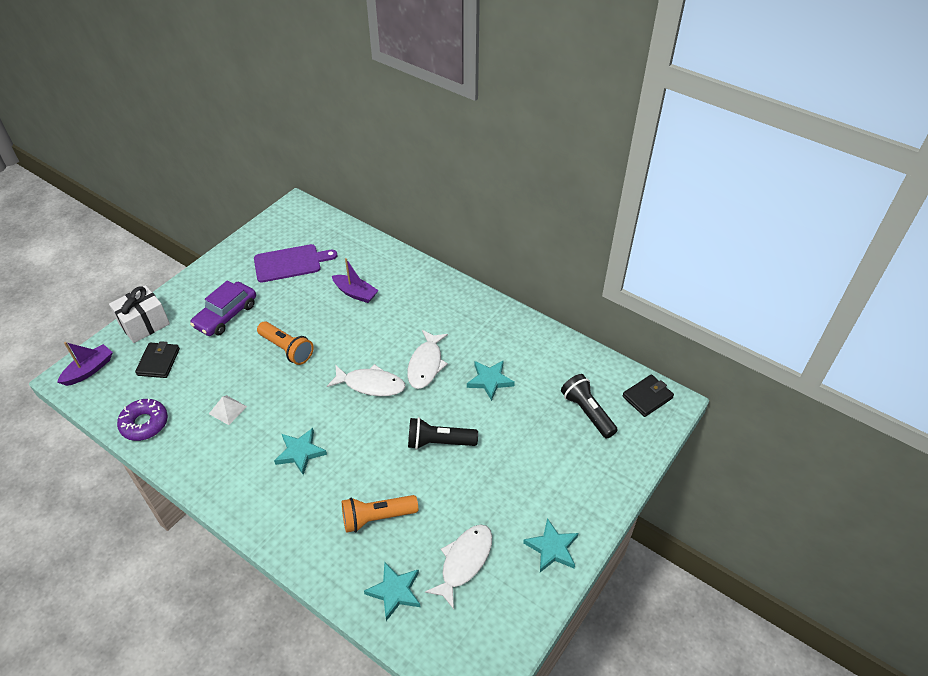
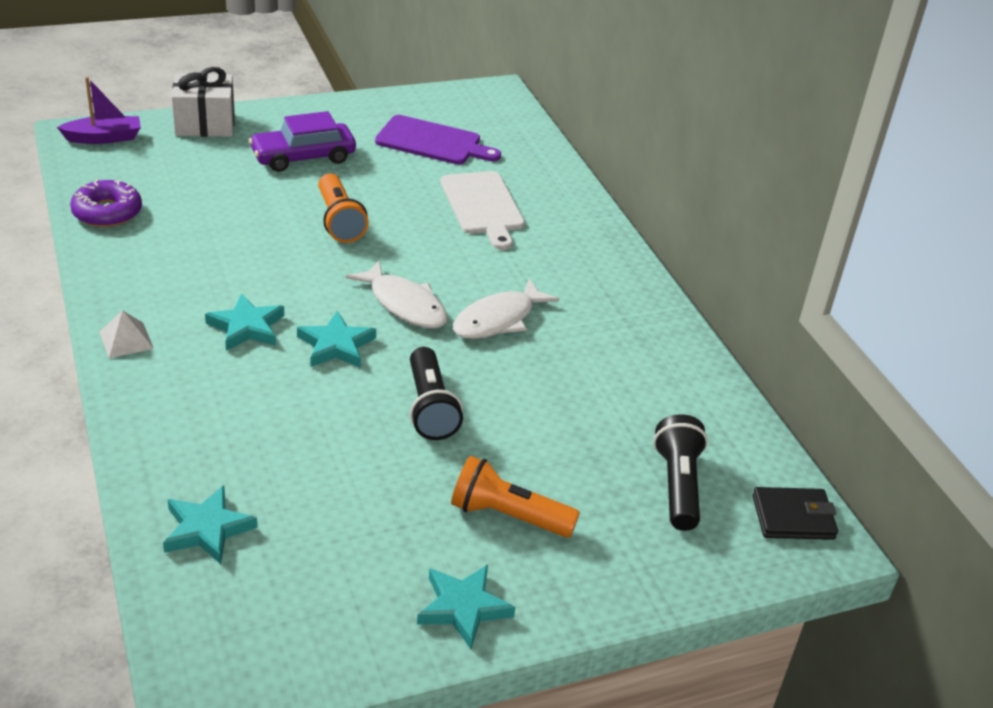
camera: 30 degrees right, 10 degrees down
(158, 362) = (183, 165): black wallet -> none
(227, 410) = (209, 245): white pyramid -> white pyramid (126, 340)
(355, 293) = (483, 206): purple boat -> white cutting board
(377, 517) = (268, 441): orange flashlight -> orange flashlight (508, 516)
(439, 442) = (430, 407): black flashlight -> black flashlight turned 135 degrees counterclockwise
(464, 562) = (327, 551): white fish -> none
(490, 380) = (569, 379): turquoise star -> turquoise star (336, 345)

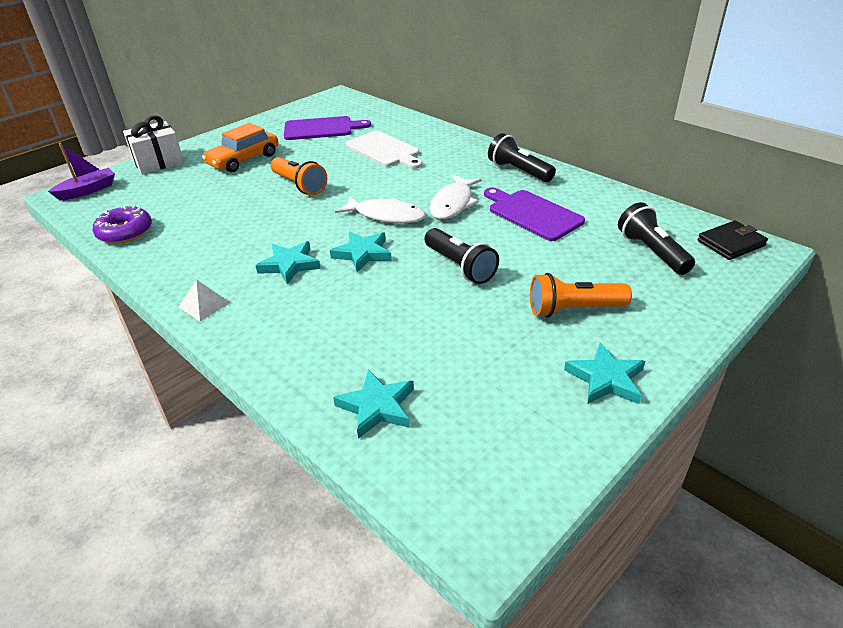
camera: 20 degrees left, 0 degrees up
(303, 157) = (243, 160): purple car -> orange car
(582, 373) = (532, 214): none -> purple cutting board
(625, 304) = (519, 171): none -> black flashlight

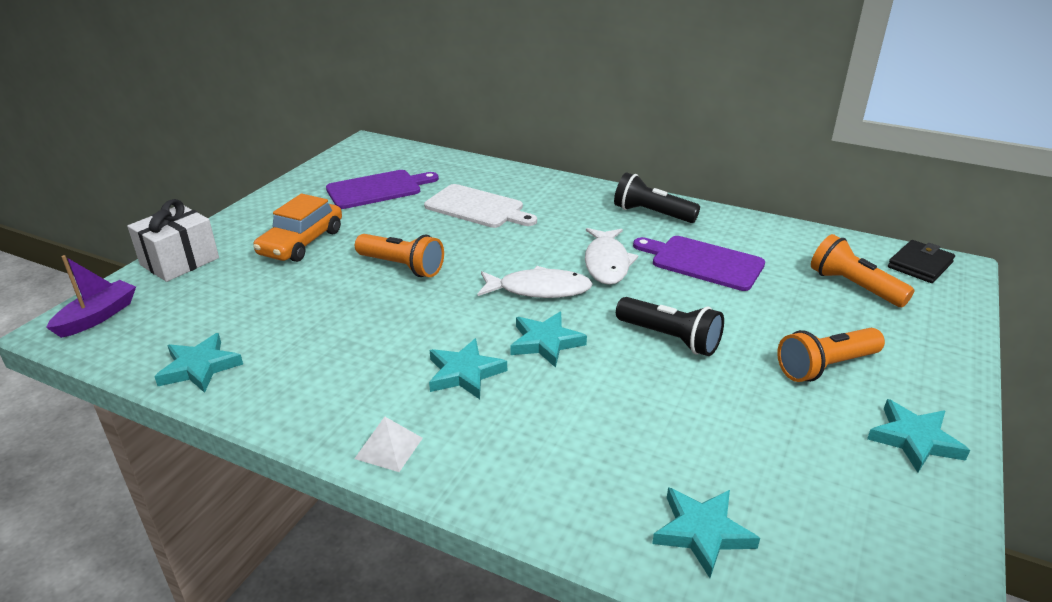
camera: 20 degrees left, 5 degrees down
(125, 232) = (199, 367): purple donut -> turquoise star
(652, 252) = (854, 286): black flashlight -> orange flashlight

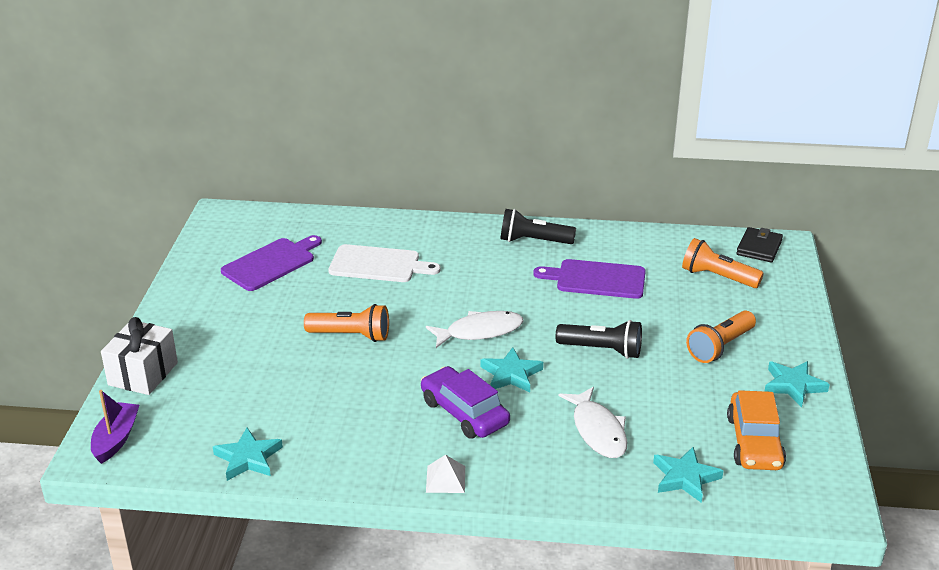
camera: 20 degrees left, 0 degrees up
(301, 242) = (242, 332): orange car -> orange car (754, 442)
(464, 373) = (464, 412): turquoise star -> purple car
(607, 263) = (521, 296): white fish -> white fish (598, 430)

